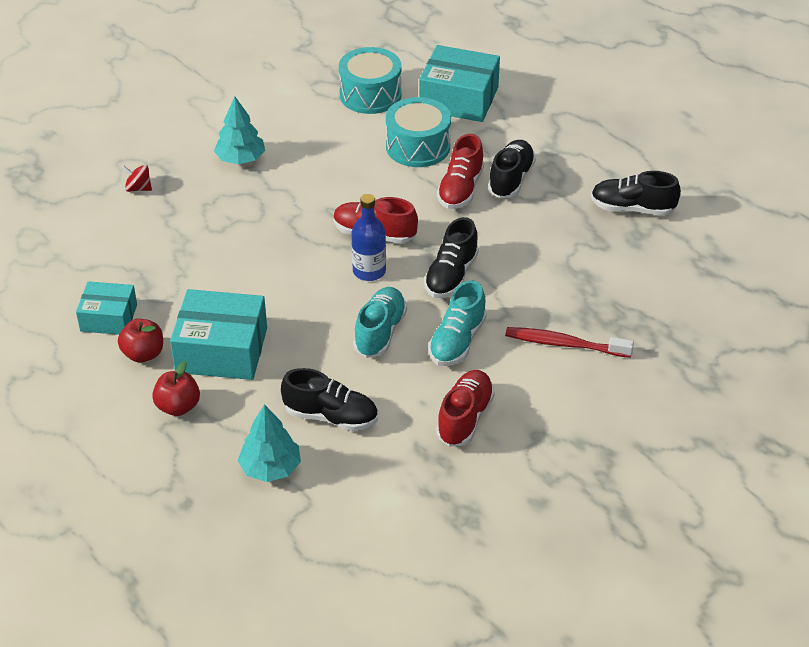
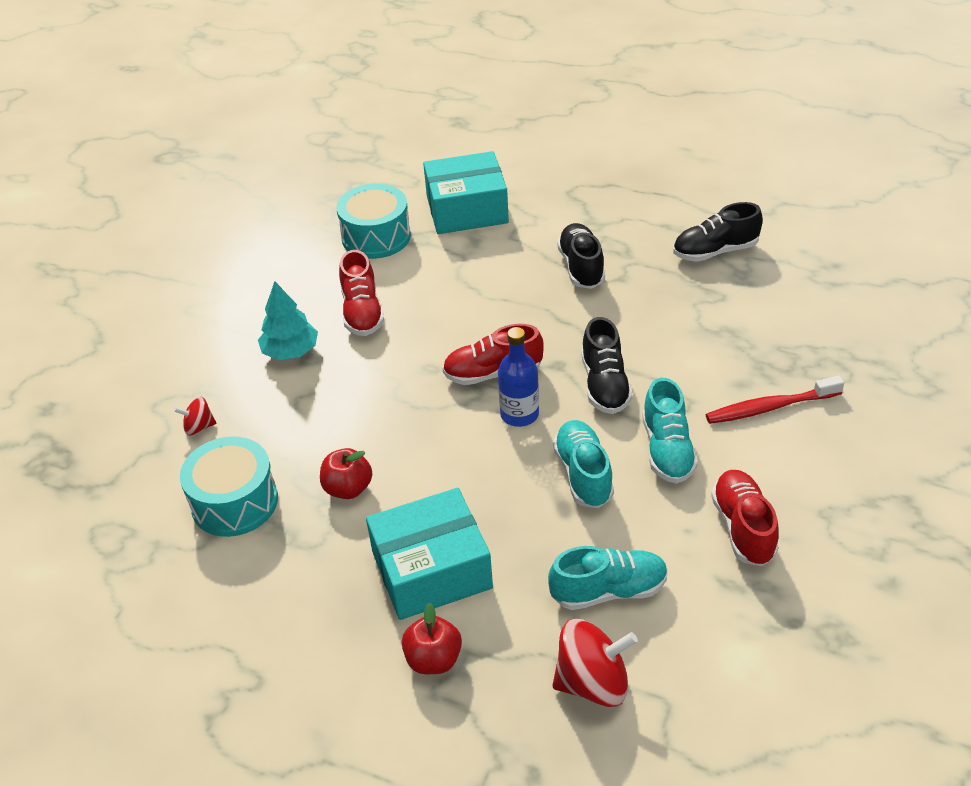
camera: 25 degrees left, 0 degrees up
(109, 318) = (273, 590): turquoise box -> none
(143, 354) = (346, 615): red apple -> red apple (348, 488)
(270, 468) = (593, 682): turquoise tree -> red spinning top
(331, 416) = (608, 591): black shoe -> turquoise shoe
(418, 146) = (465, 269): turquoise drum -> turquoise drum (234, 502)
(460, 189) = (541, 295): red shoe -> red shoe (362, 312)

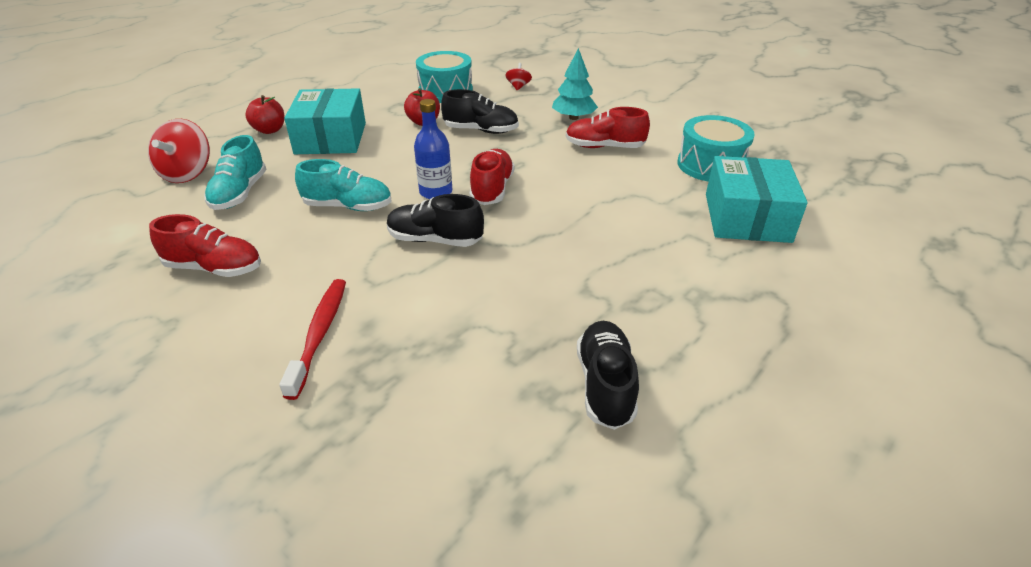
camera: 105 degrees right, 5 degrees down
(581, 267) = (617, 267): black shoe -> black shoe (481, 130)
(667, 450) = (331, 253): turquoise shoe -> none

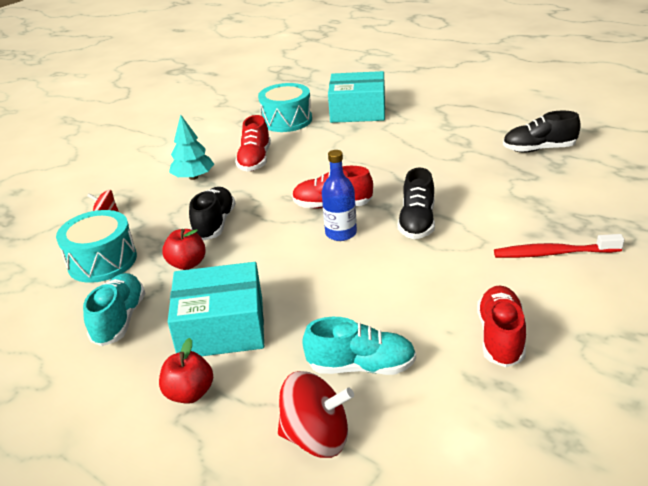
camera: 90 degrees left, 5 degrees down
(348, 206) = (375, 279): turquoise shoe -> turquoise shoe (120, 320)

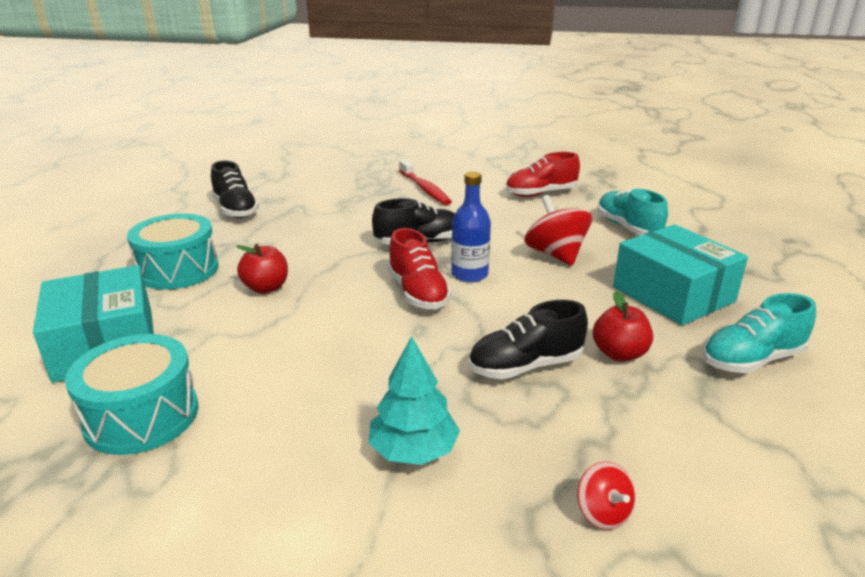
camera: 120 degrees left, 5 degrees down
(102, 261) = (700, 435): turquoise drum -> turquoise drum (178, 270)
(190, 393) = (752, 282): red apple -> red apple (266, 288)
(255, 160) = (322, 397): red shoe -> none
(316, 437) = (704, 228): red spinning top -> red spinning top (555, 255)

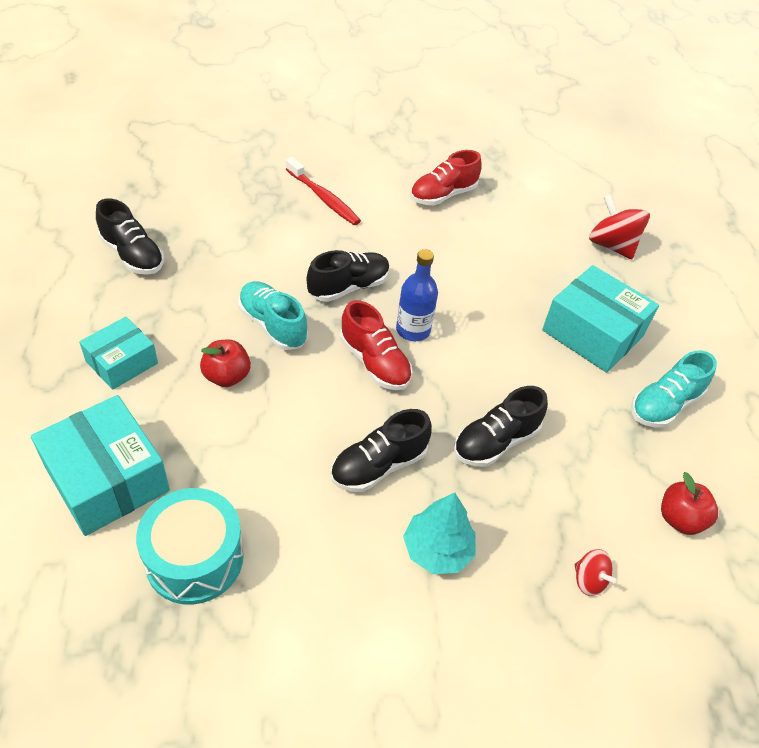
camera: 20 degrees left, 20 degrees up
(178, 270) = (122, 362): turquoise drum -> turquoise box
(381, 369) = (378, 466): none -> black shoe
(555, 255) = (482, 291): red spinning top -> red spinning top (611, 246)
(619, 354) = (565, 414): red apple -> red apple (680, 519)
(627, 228) = (536, 242): turquoise shoe -> turquoise shoe (272, 325)

